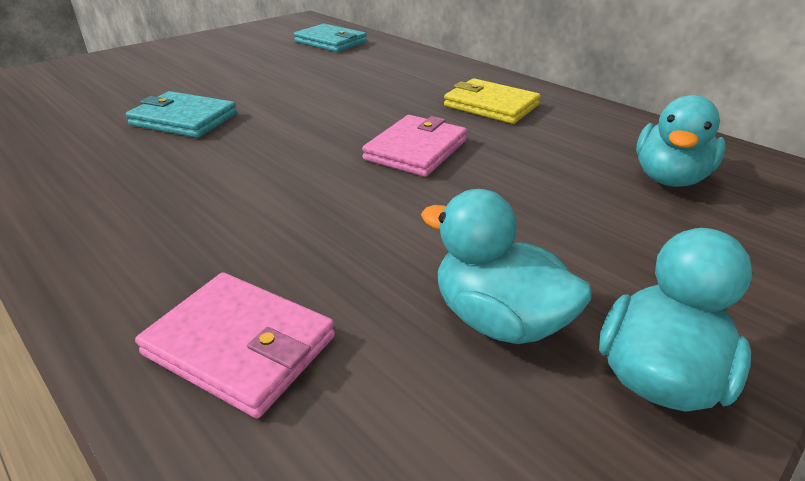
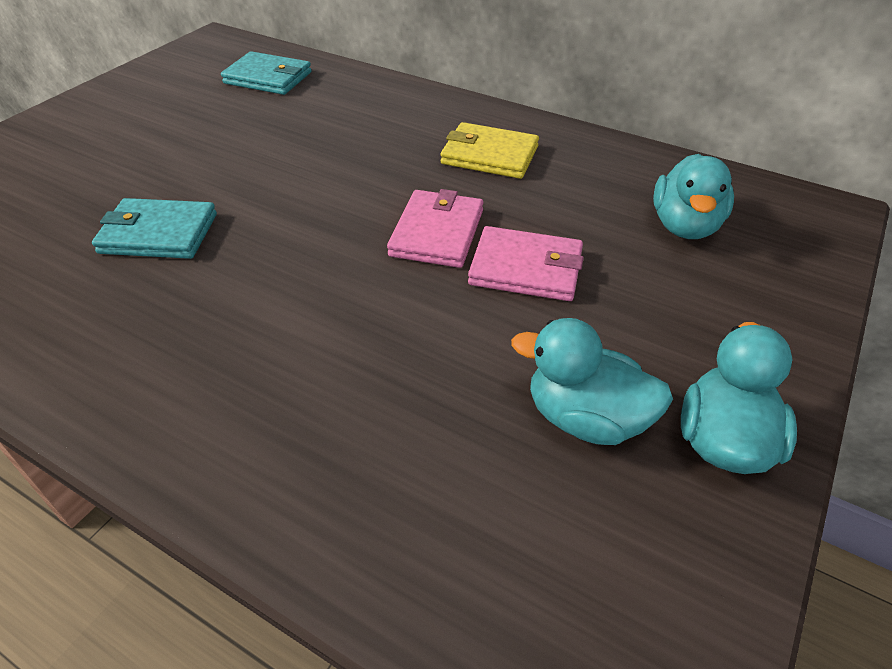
camera: 15 degrees left, 10 degrees up
(240, 346) = (377, 499): pink wallet -> pink wallet (526, 268)

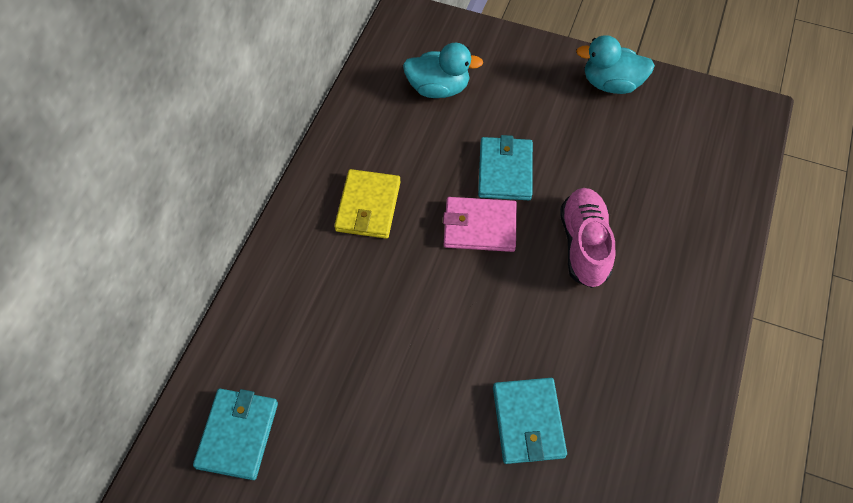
camera: 100 degrees left, 15 degrees up
(374, 328) = (584, 245): none -> pink shoe
(526, 268) = (505, 171): pink wallet -> turquoise wallet
(585, 418) = (617, 137): turquoise duck -> none

